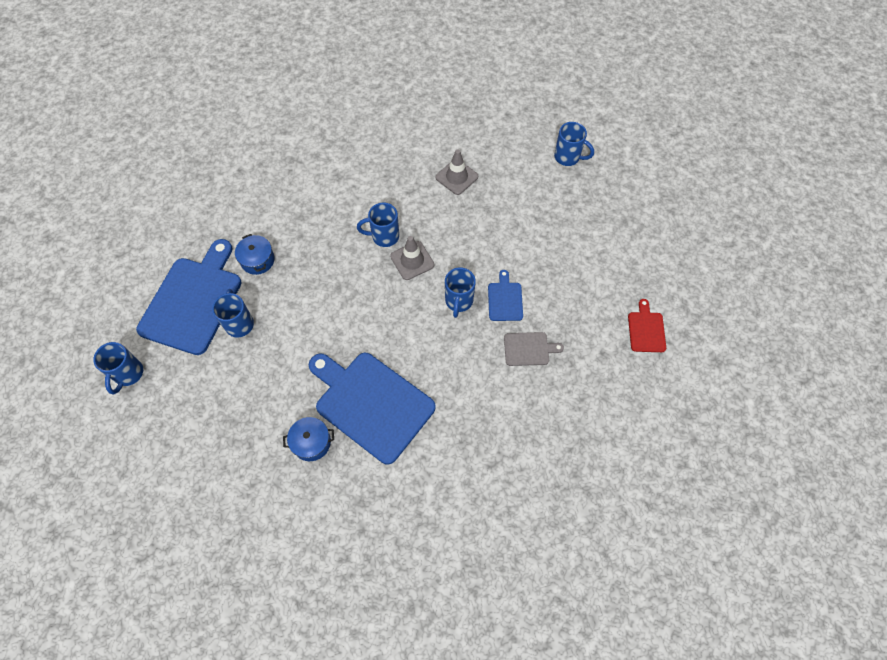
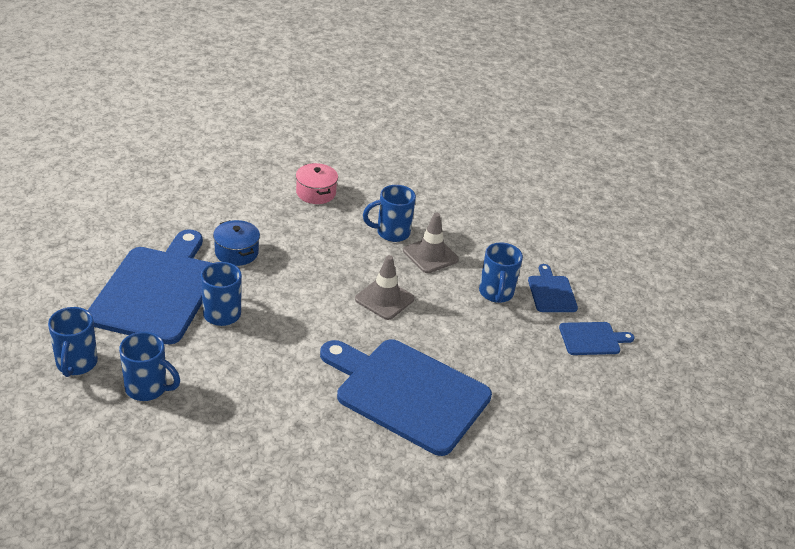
camera: 10 degrees left, 25 degrees down
(311, 442) = (336, 434): blue pot -> none
(328, 193) = (316, 193): none -> pink pot
(456, 177) = (467, 182): grey traffic cone -> grey traffic cone (384, 299)
(528, 349) = (592, 339): grey cutting board -> blue cutting board
(568, 157) = (591, 168): blue mug -> blue mug (147, 388)
(646, 330) = (726, 321): red cutting board -> none

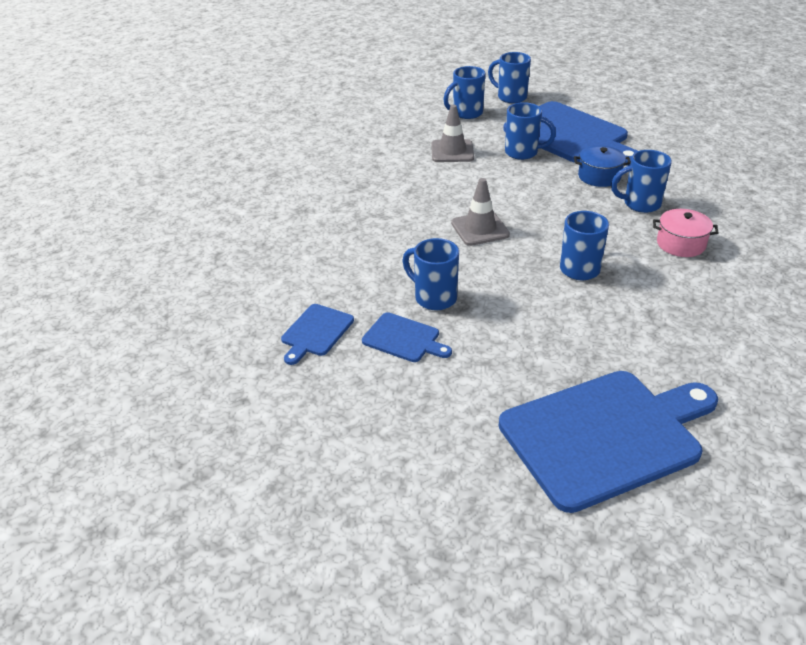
camera: 130 degrees right, 0 degrees up
(270, 221) = (640, 204): none -> blue mug
(407, 393) = (362, 202): blue cutting board -> blue cutting board (605, 435)
(430, 255) = (525, 279): grey traffic cone -> grey traffic cone (452, 151)

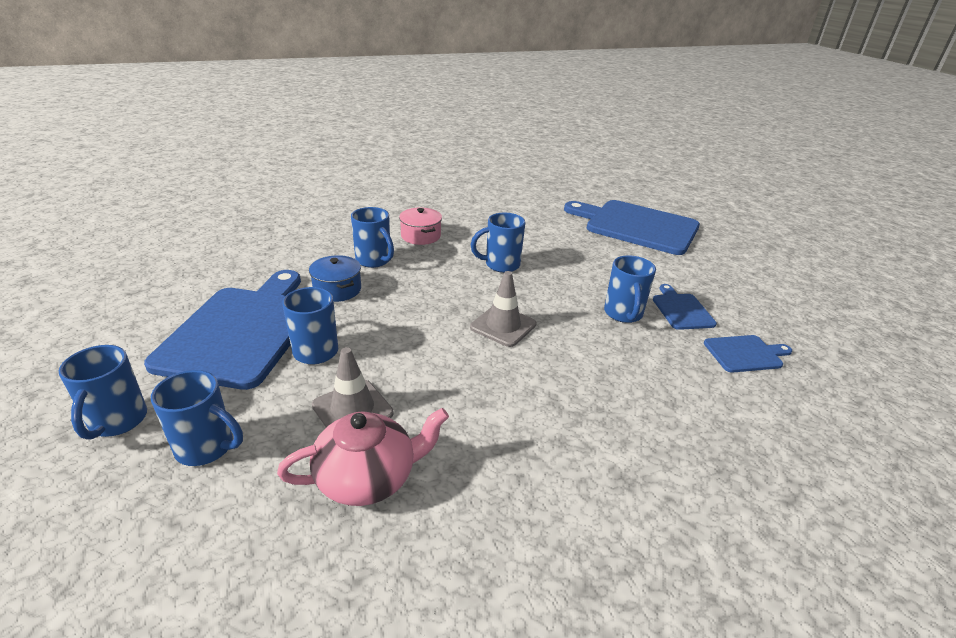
camera: 130 degrees left, 5 degrees down
(398, 144) = (368, 477): none -> pink teapot

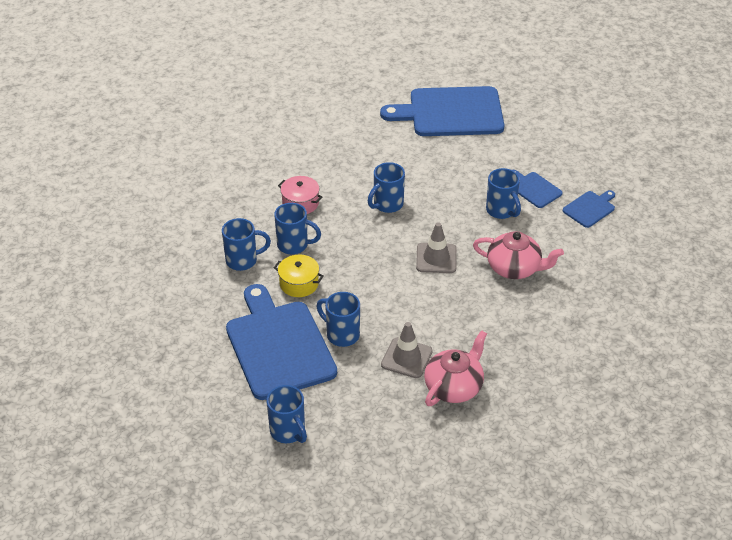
camera: 30 degrees left, 10 degrees up
(207, 448) = (356, 417): blue mug -> blue mug (243, 260)
(337, 289) = (299, 284): blue pot -> yellow pot
(590, 374) = (514, 268): none -> pink teapot

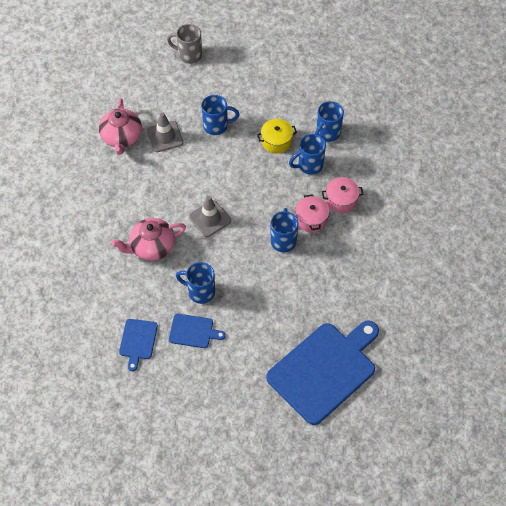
camera: 140 degrees right, 15 degrees up
(278, 346) = (245, 96): blue cutting board -> none
(288, 432) = (189, 55): blue mug -> grey mug
(344, 205) = (311, 219): none -> pink pot

